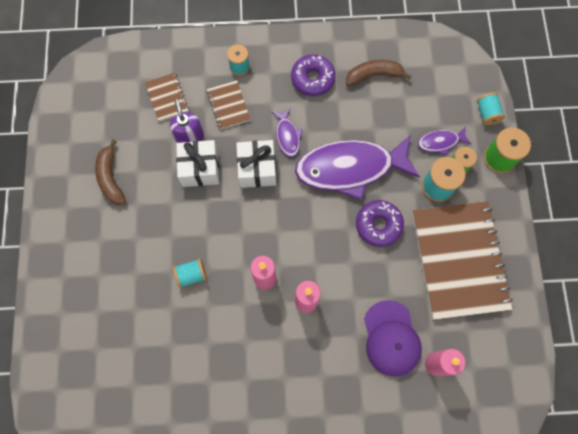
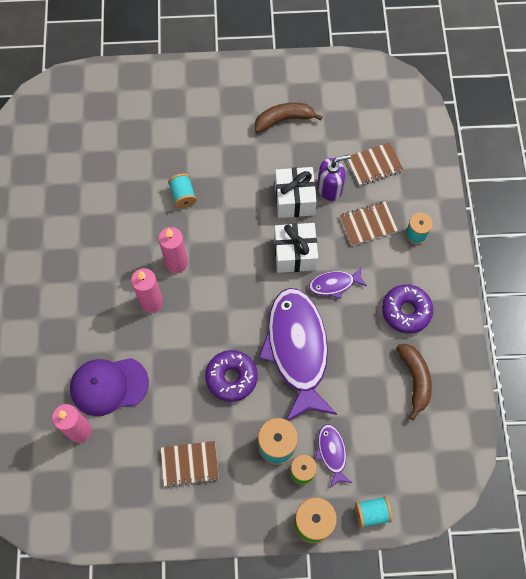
camera: 90 degrees right, 5 degrees down
(459, 260) = (189, 464): brown notebook -> brown notebook, size x0.44

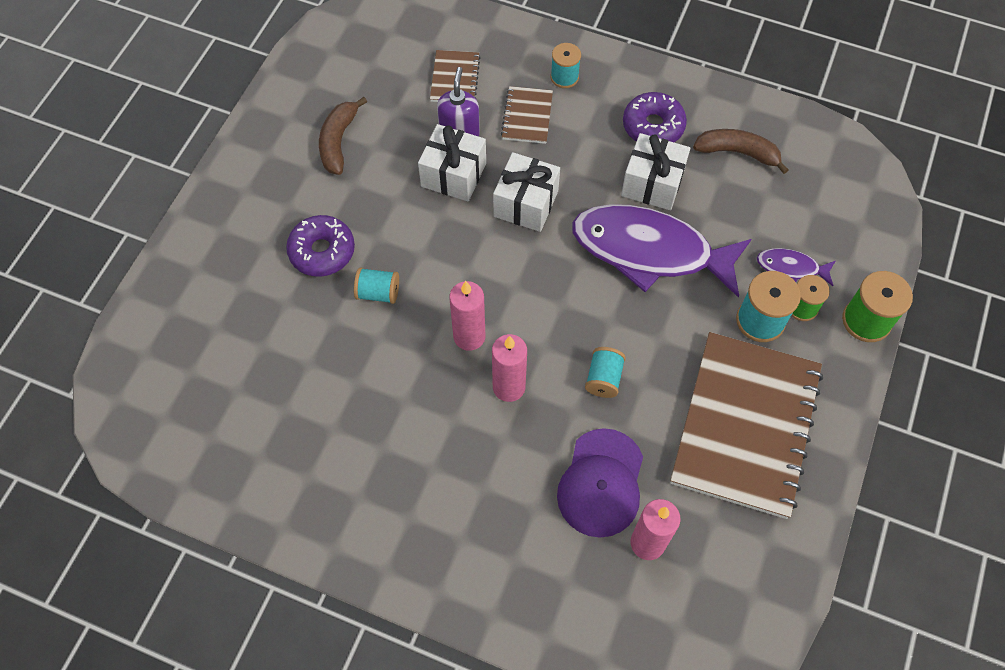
camera: 65 degrees left, 5 degrees down
(189, 464) = (745, 425): brown notebook -> brown notebook, size x2.27
(231, 377) = (653, 335): purple donut -> purple donut (322, 251)
(334, 284) = (585, 180): purple fish -> none
(355, 330) = (652, 183): none -> white gift
(372, 513) = (875, 258): turquoise spool -> turquoise spool (603, 378)

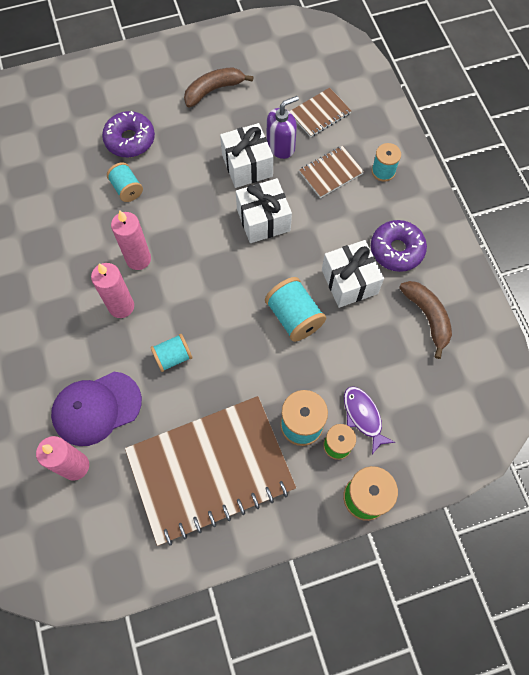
camera: 50 degrees right, 5 degrees up
(649, 251) = (294, 317): purple fish -> turquoise spool

